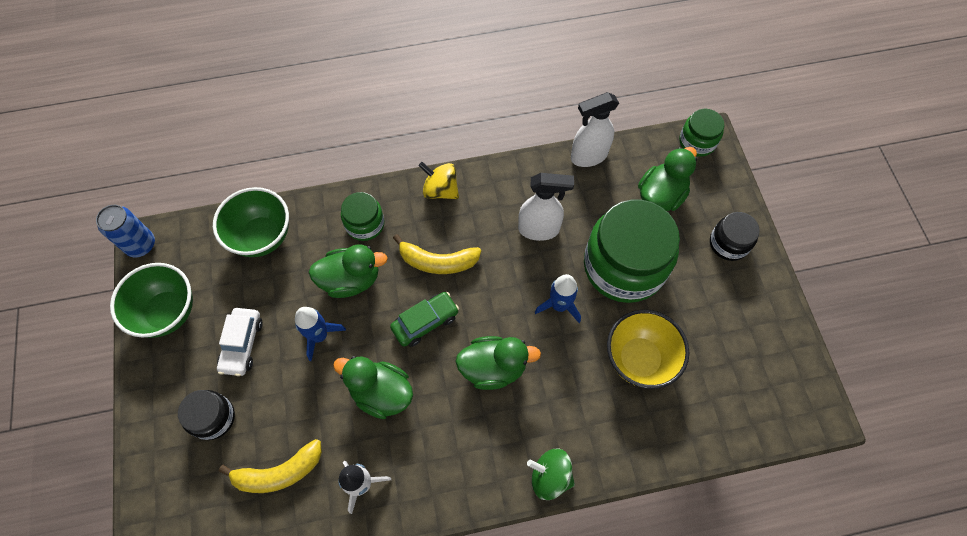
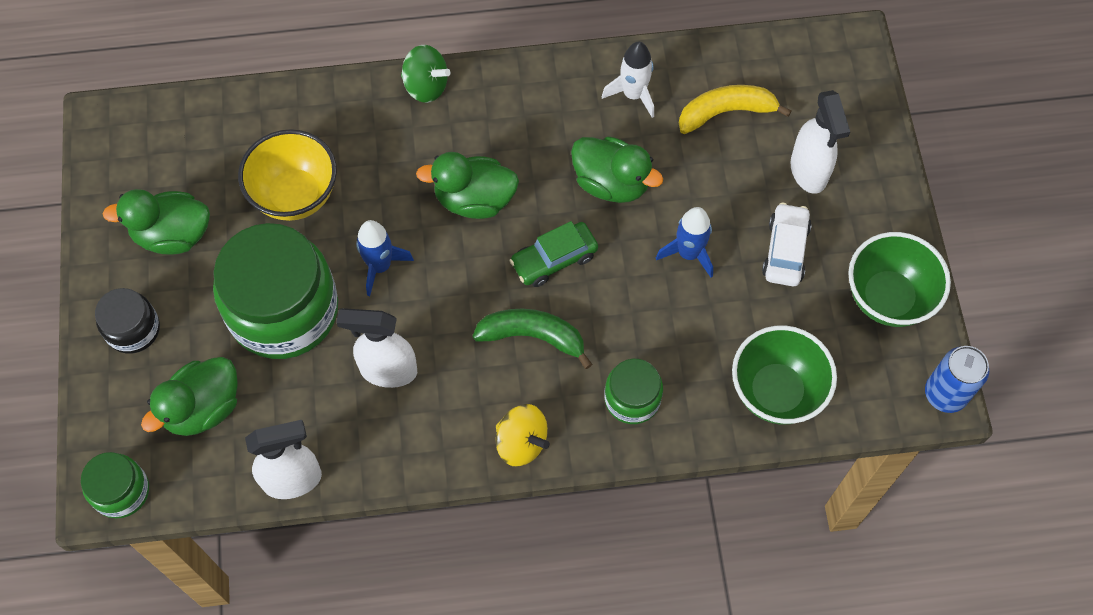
camera: 175 degrees left, 0 degrees up
(213, 418) = (808, 172): black jar -> white spray bottle
(351, 280) = (650, 321): green duck -> green duck (173, 235)
(438, 261) = (533, 336): yellow banana -> green banana

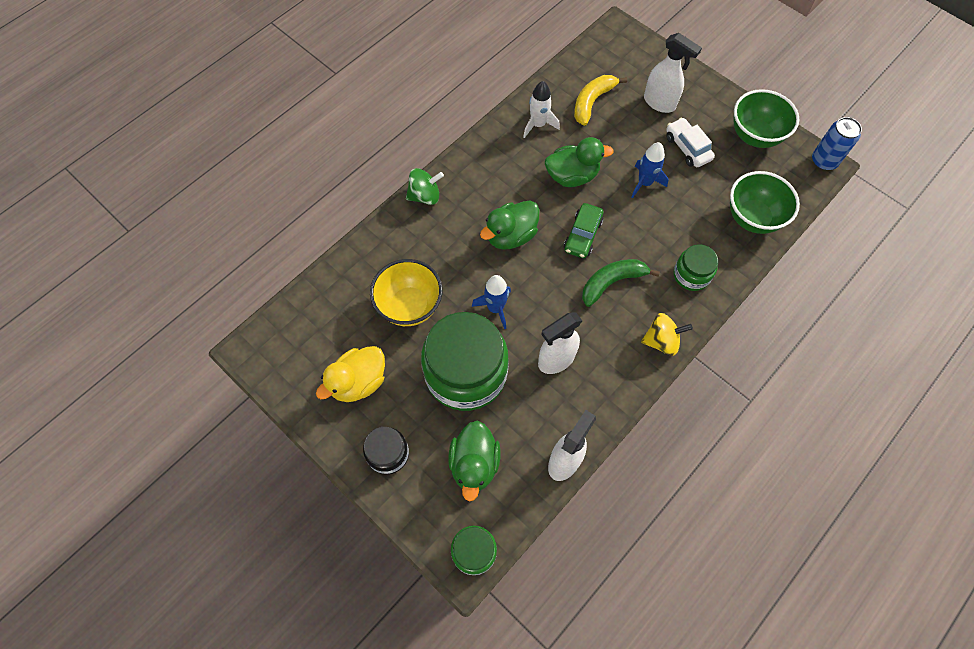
camera: 40 degrees left, 0 degrees up
(173, 235) = (358, 382): green duck -> yellow duck

